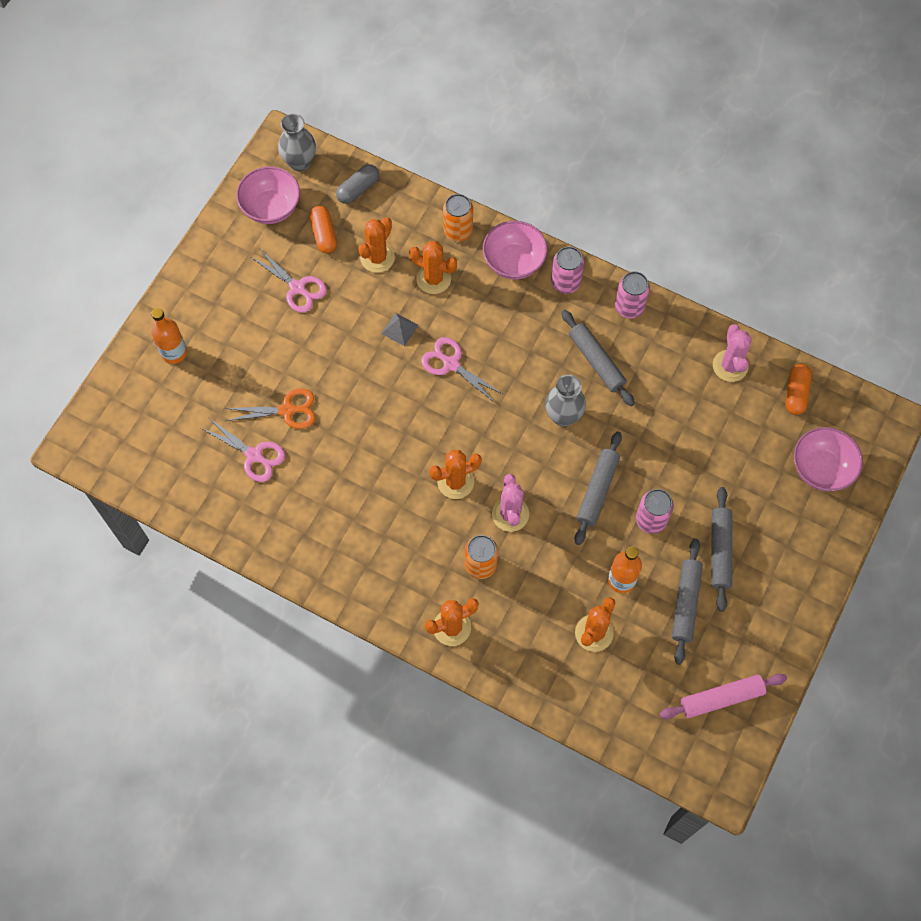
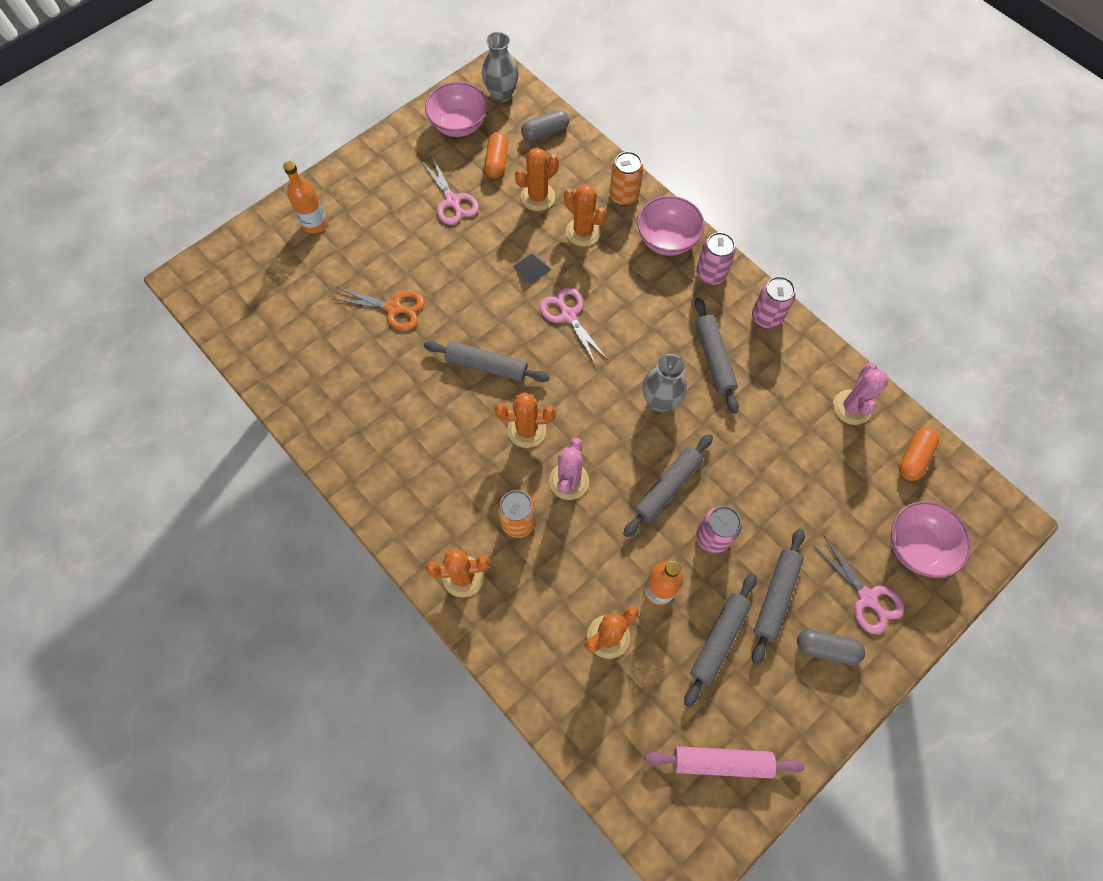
camera: 20 degrees right, 0 degrees up
(254, 455) = (345, 340): pink scissors -> pink scissors (867, 598)
(396, 436) = (486, 366): none -> grey rolling pin
(774, 579) = (826, 648): none -> grey capsule

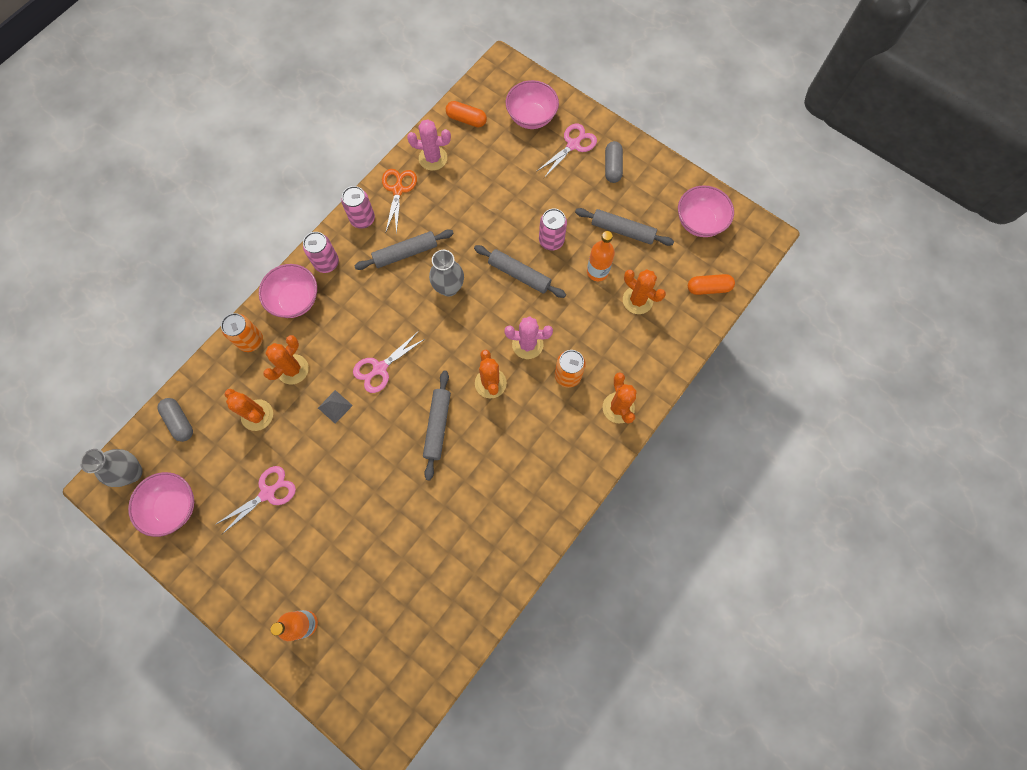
camera: 100 degrees left, 5 degrees up
(394, 308) = (391, 519): orange scissors -> orange scissors (398, 190)
(497, 162) = (218, 460): orange capsule -> orange capsule (708, 288)
(721, 762) = (699, 222): pink rolling pin -> pink bowl
(775, 596) = (585, 198): grey rolling pin -> none

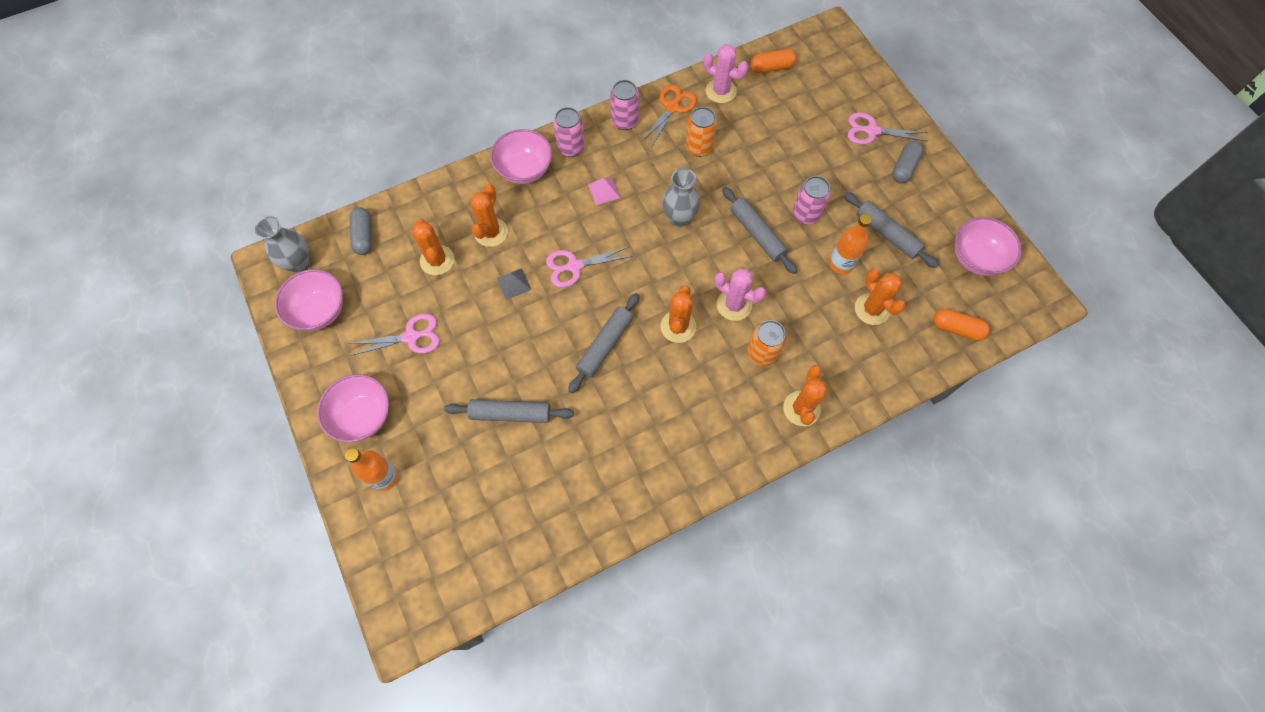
camera: 25 degrees right, 5 degrees down
(251, 341) = (465, 190): orange can -> orange can (699, 147)
(293, 369) = (491, 232): orange cactus -> orange cactus turned 45 degrees counterclockwise
(374, 290) = (604, 191): none -> pink pyramid
(405, 253) = (651, 168): grey rolling pin -> grey rolling pin (510, 414)
(466, 119) = (771, 67): orange capsule -> orange capsule turned 60 degrees counterclockwise
(531, 117) = (839, 89): pink bowl -> pink bowl (363, 416)
(573, 145) = (871, 131): pink scissors -> pink scissors turned 150 degrees counterclockwise

